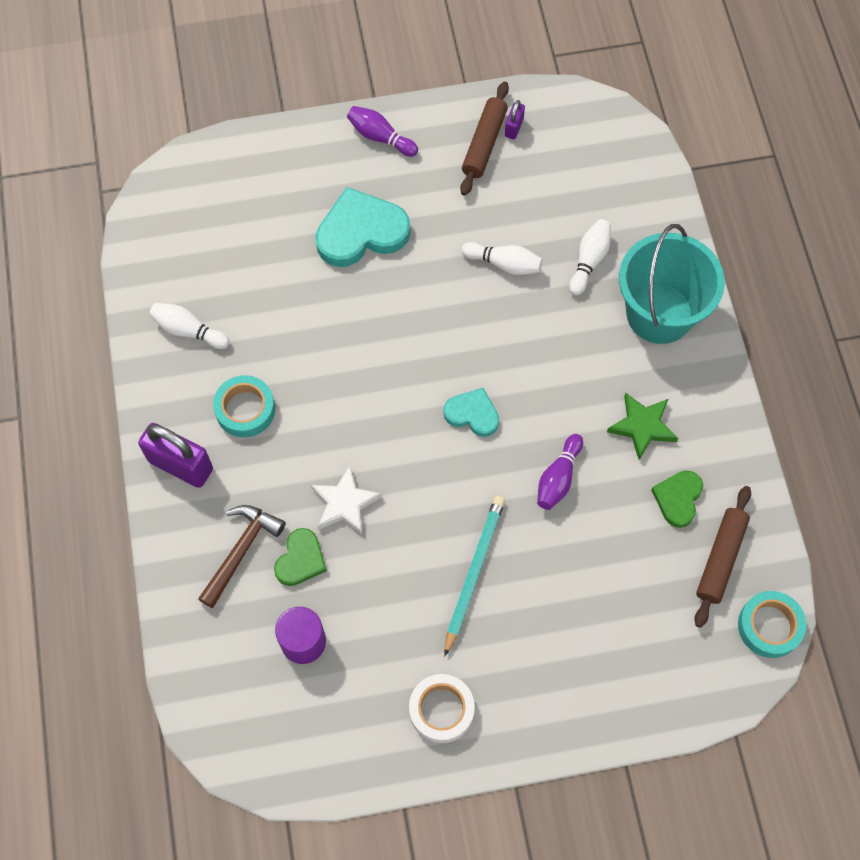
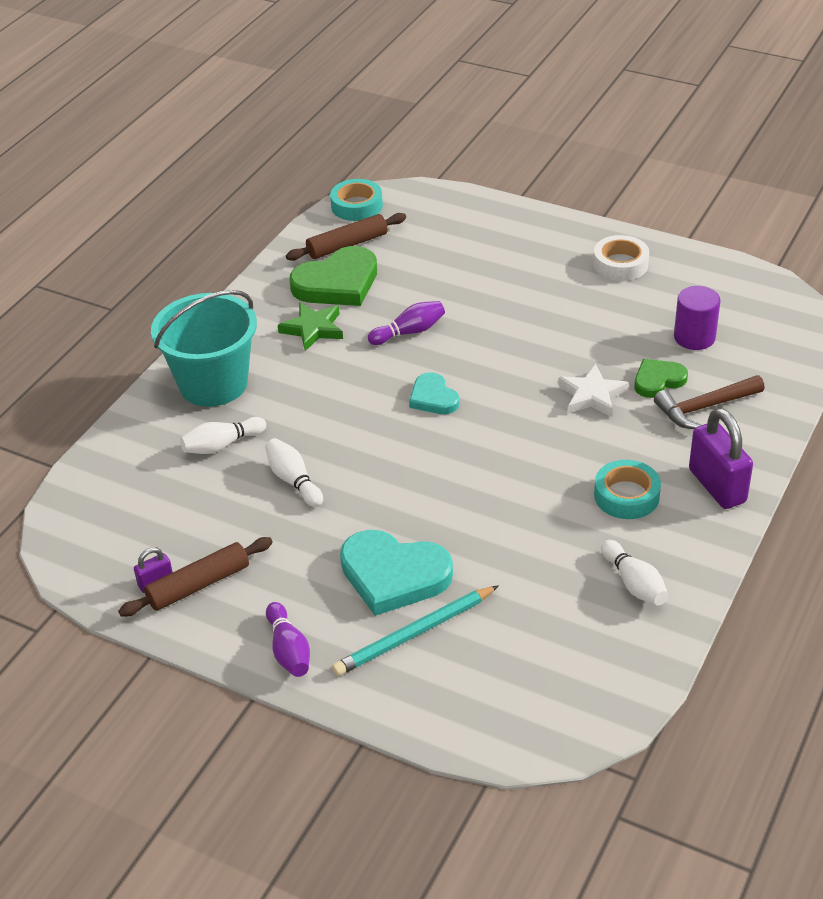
camera: 140 degrees left, 25 degrees down
(473, 572) = (528, 314): turquoise pencil -> turquoise pencil (414, 634)
(678, 499) = (337, 283): green heart -> green heart, size x1.77

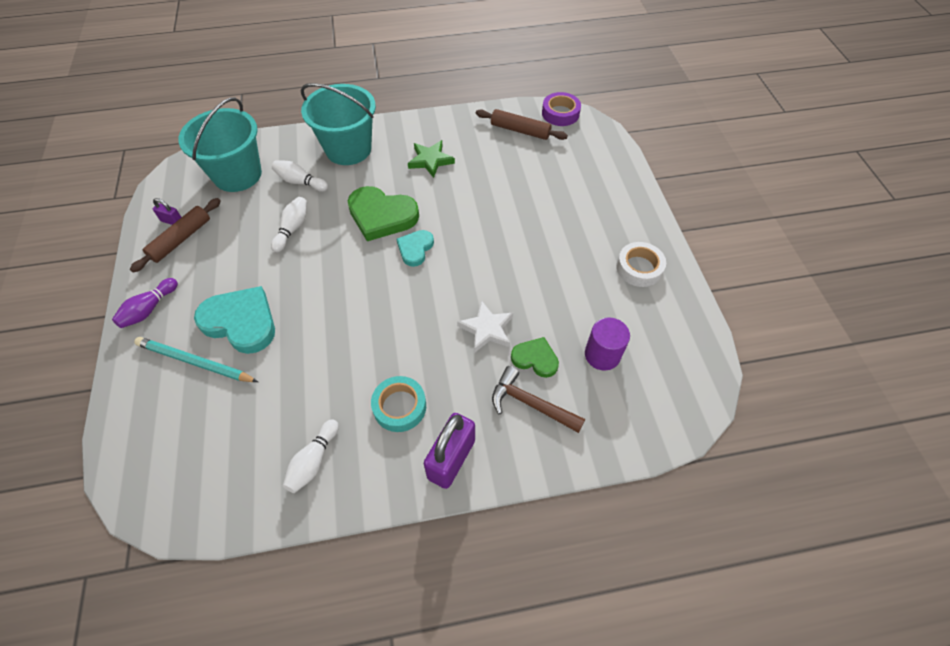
camera: 50 degrees right, 15 degrees up
(141, 494) = (237, 174): none -> turquoise bucket
(198, 585) = (181, 239): brown rolling pin -> brown rolling pin turned 75 degrees counterclockwise
(337, 283) = (481, 146): green heart -> green heart (382, 216)
(357, 206) = (560, 113): turquoise tape -> purple tape
(393, 575) = (241, 322): turquoise heart -> turquoise heart turned 135 degrees clockwise
(409, 332) = (466, 203): purple bowling pin -> none

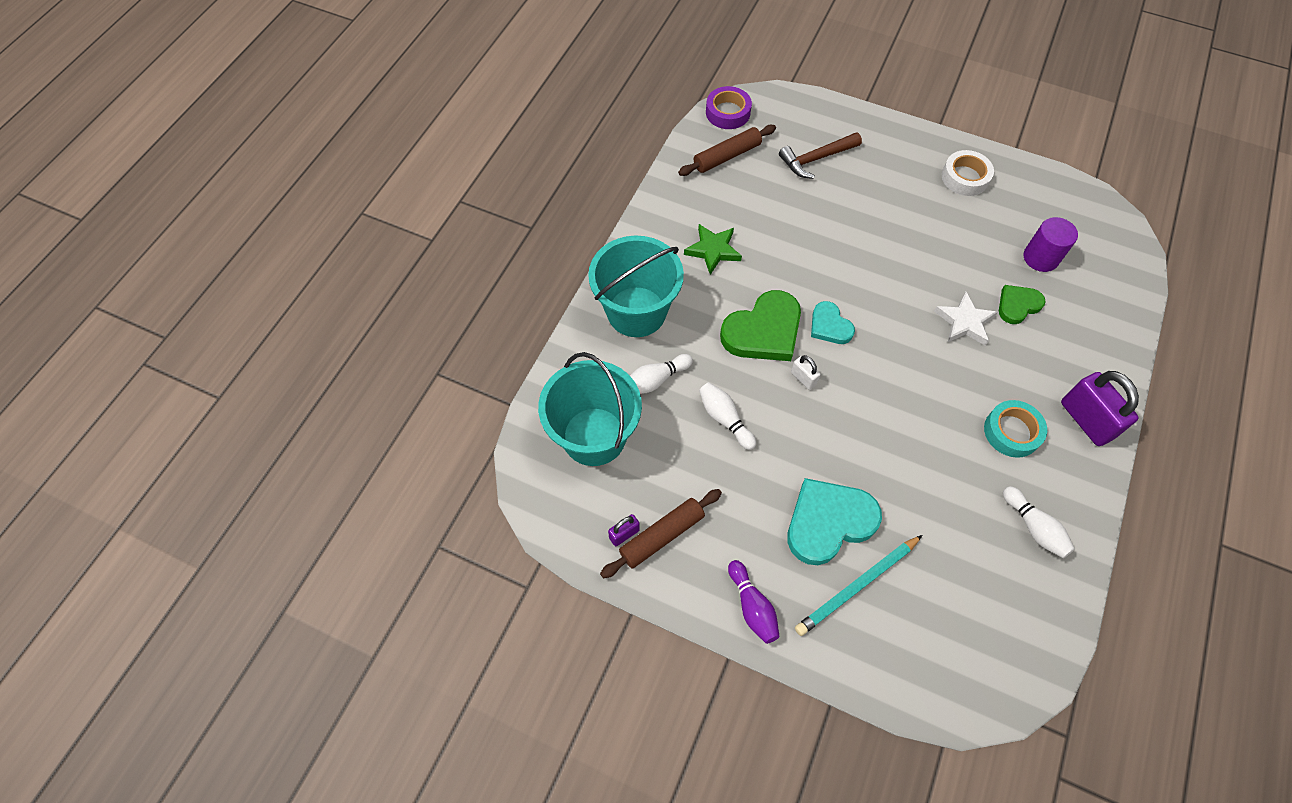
camera: 55 degrees left, 5 degrees up
(181, 239) = (662, 535): brown rolling pin -> brown rolling pin turned 75 degrees clockwise
(357, 254) = (803, 378): none -> white padlock
(531, 404) = (1061, 334): brown hammer -> brown hammer (816, 159)

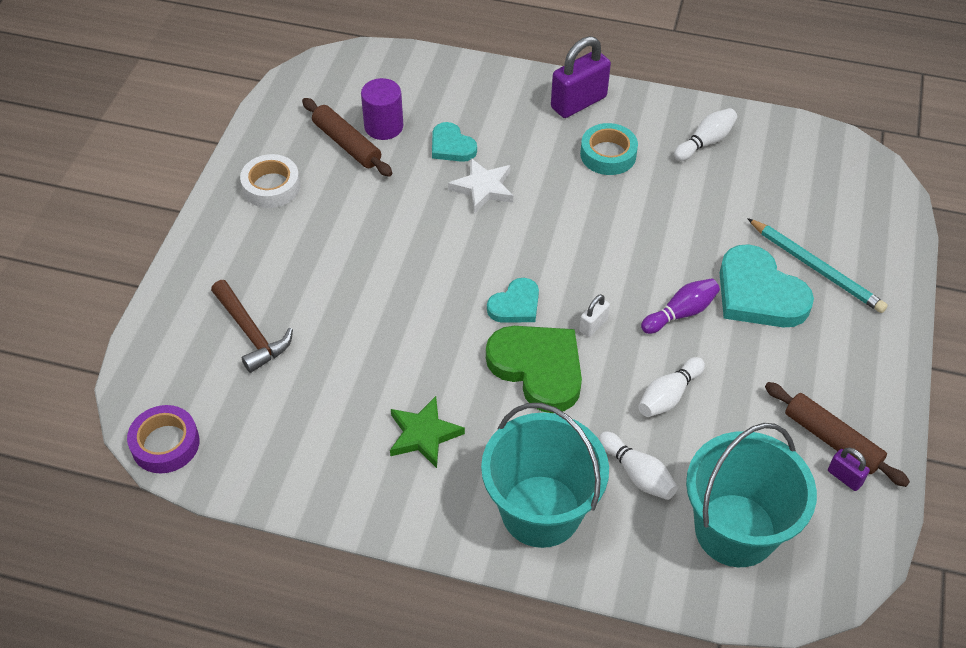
camera: 100 degrees left, 10 degrees down
(727, 156) = (253, 436): brown rolling pin -> brown rolling pin (346, 144)
(752, 606) = (873, 350): purple bowling pin -> purple bowling pin (680, 313)
(1017, 305) = (451, 146): green heart -> turquoise heart

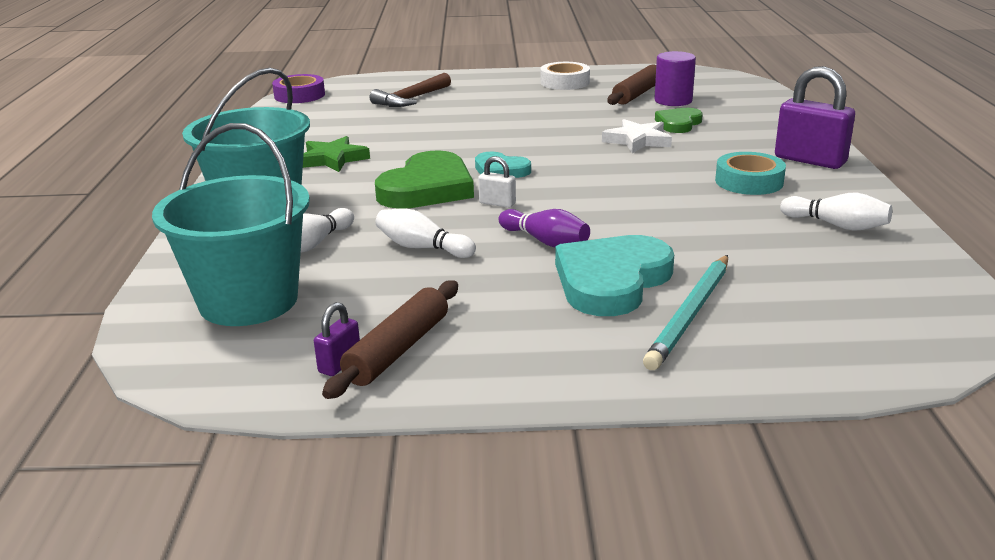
camera: 75 degrees right, 25 degrees down
(451, 146) = (678, 123): turquoise heart -> green heart

